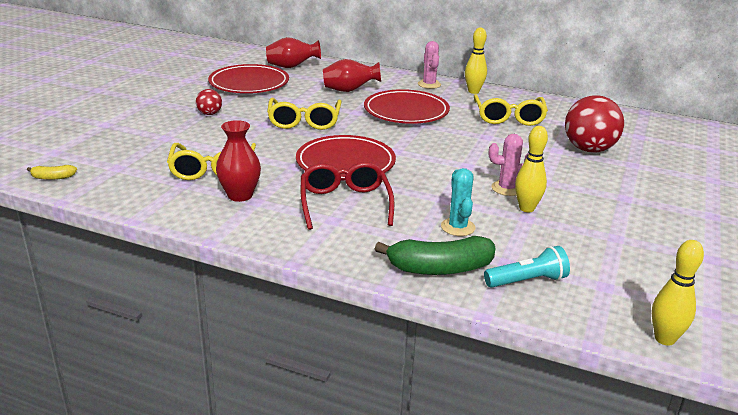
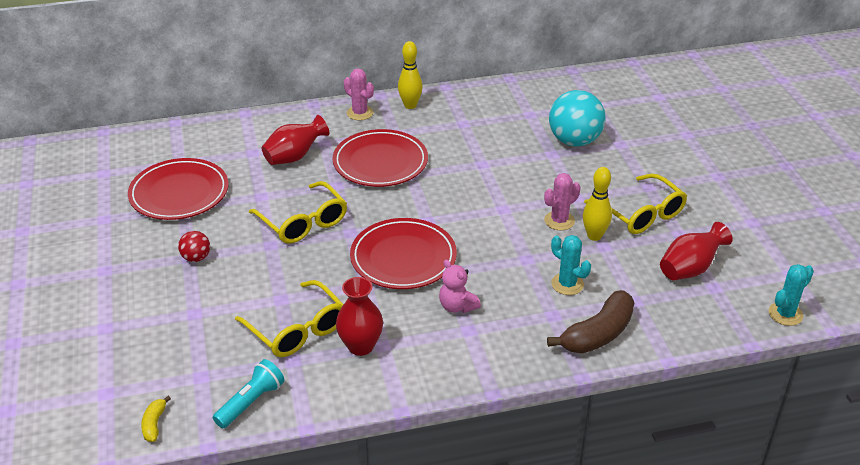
camera: 35 degrees left, 10 degrees up
(53, 177) = (154, 424): yellow banana -> yellow banana turned 135 degrees clockwise
(292, 67) = (193, 146): red vase -> red vase (690, 269)
(345, 203) = (457, 306): red glasses -> pink teddy bear
(439, 268) = (598, 334): green banana -> brown banana
(508, 117) = (475, 129): yellow glasses -> yellow glasses (641, 214)
(527, 281) = (664, 311): turquoise flashlight -> turquoise flashlight (251, 402)
(589, 149) = (574, 141): red ball -> turquoise ball
(664, 339) = (785, 314): yellow bowling pin -> turquoise cactus

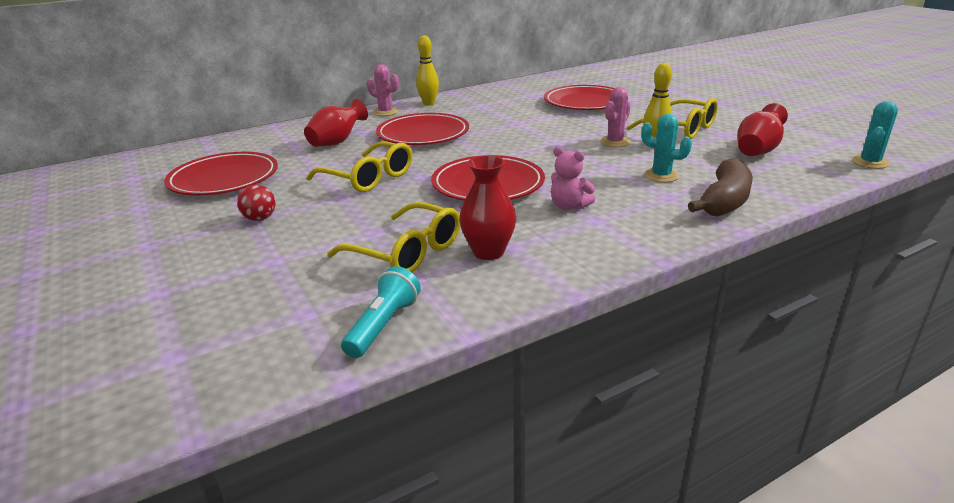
camera: 15 degrees left, 10 degrees down
(154, 424) = (256, 375): yellow banana -> none
(574, 141) = (585, 102): turquoise ball -> red plate

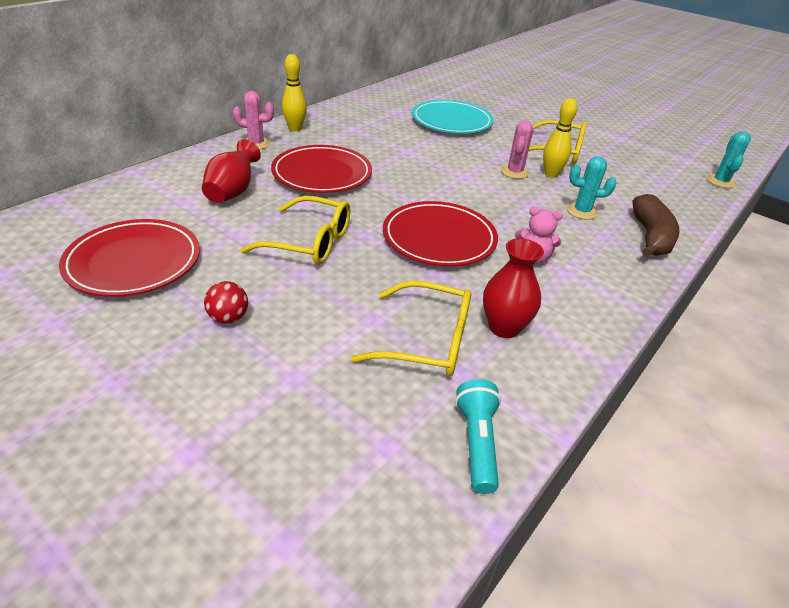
camera: 25 degrees left, 10 degrees up
(585, 102) = (451, 121): red plate -> turquoise plate
(757, 151) = (634, 174): red vase -> none

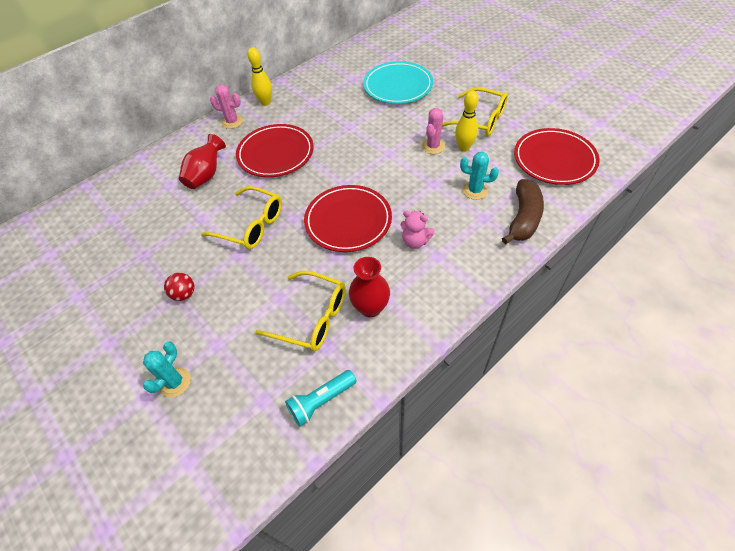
camera: 15 degrees right, 15 degrees up
(134, 262) = (131, 244): red plate -> red plate (554, 159)
(477, 442) = (321, 401): turquoise flashlight -> turquoise flashlight turned 135 degrees counterclockwise
(720, 181) = (619, 151): turquoise cactus -> turquoise cactus (175, 382)

